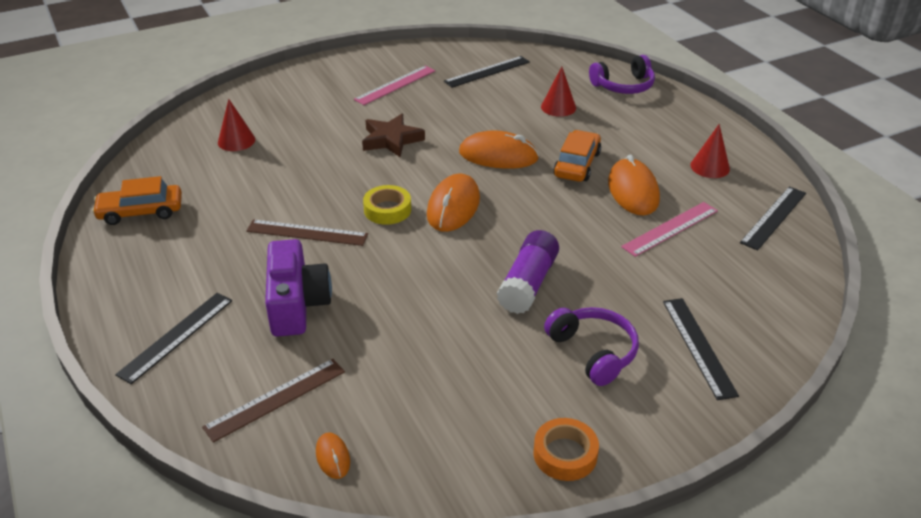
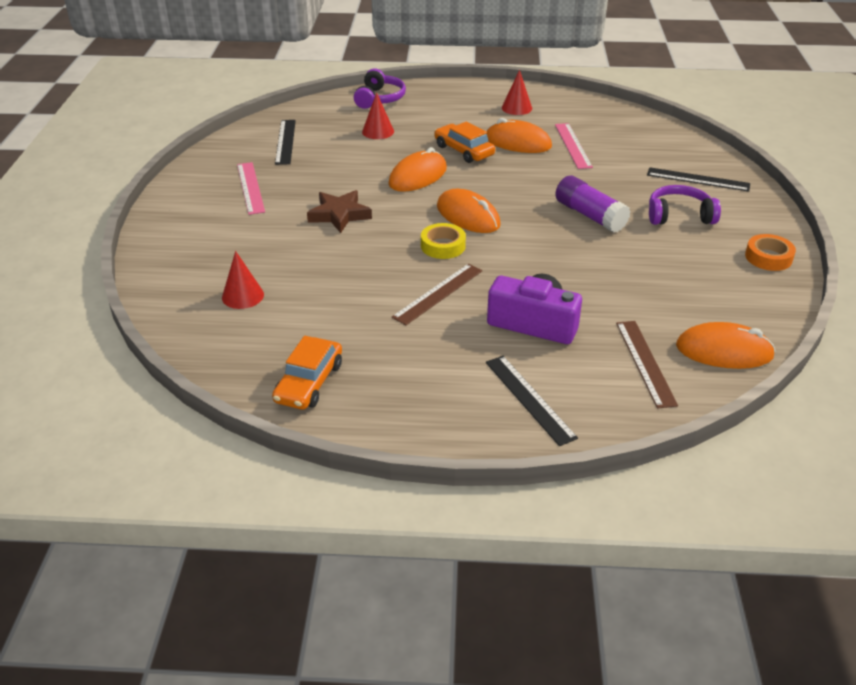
camera: 60 degrees left, 0 degrees up
(333, 457) = (724, 351): orange mouse -> orange mouse, size x2.05
(774, 217) = (591, 110): black ruler -> none

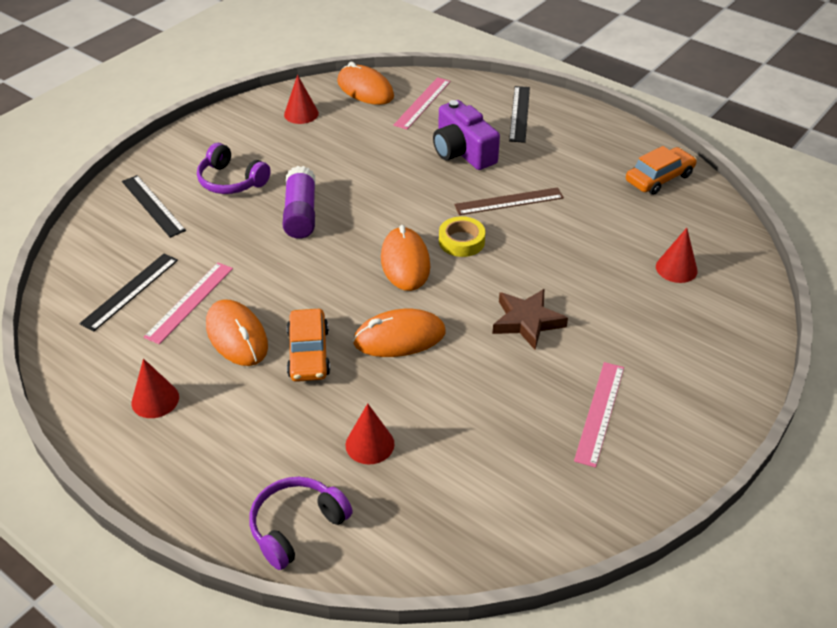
camera: 145 degrees left, 5 degrees up
(285, 141) = (504, 487): black ruler -> black ruler (130, 291)
(645, 362) = (422, 103): brown ruler -> pink ruler
(732, 294) = (301, 114): none -> red cone
(768, 257) = (231, 124): orange tape -> none

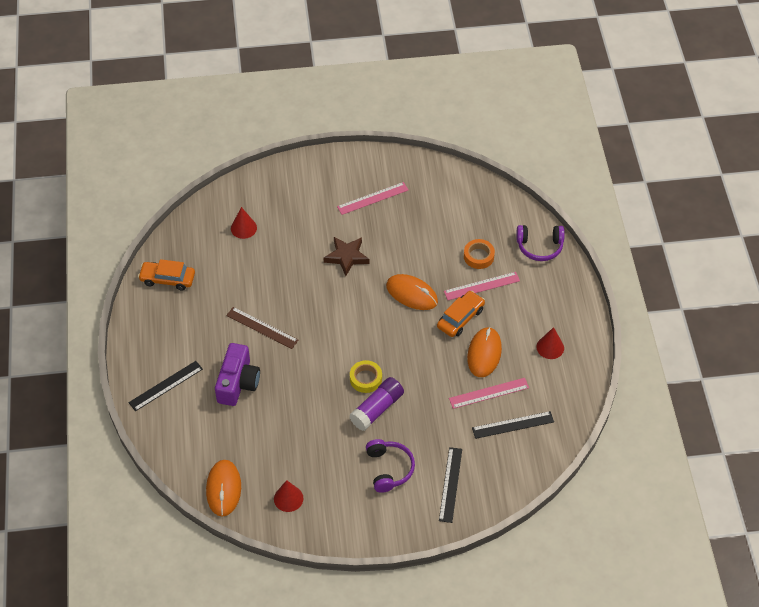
camera: 135 degrees left, 10 degrees up
(370, 444) = (478, 256): red cone -> orange tape
(405, 262) = (360, 332): orange mouse -> none
(422, 103) = (206, 444): pink ruler -> pink ruler (481, 286)
(461, 241) = (318, 323): yellow tape -> yellow tape (365, 379)

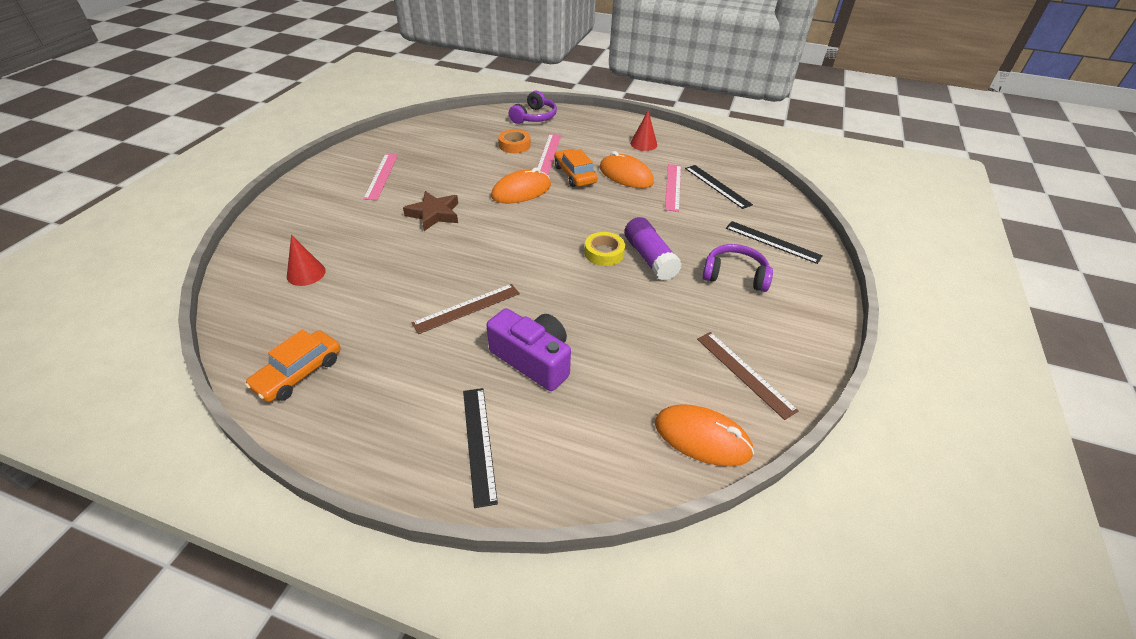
camera: 65 degrees left, 10 degrees down
(288, 498) = (744, 373): red cone -> brown ruler
(513, 425) = (717, 186): black ruler -> black ruler turned 45 degrees counterclockwise

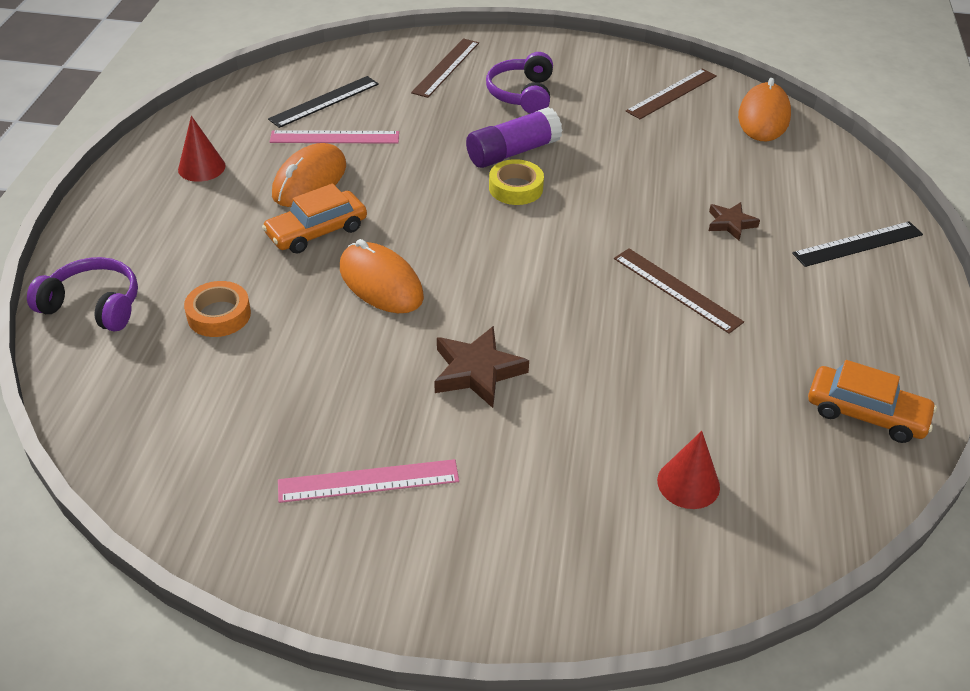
camera: 100 degrees left, 0 degrees up
(533, 360) = (730, 224): purple camera -> brown star
(548, 154) = (248, 268): pink ruler -> none
(772, 242) = (446, 67): black ruler -> brown ruler

